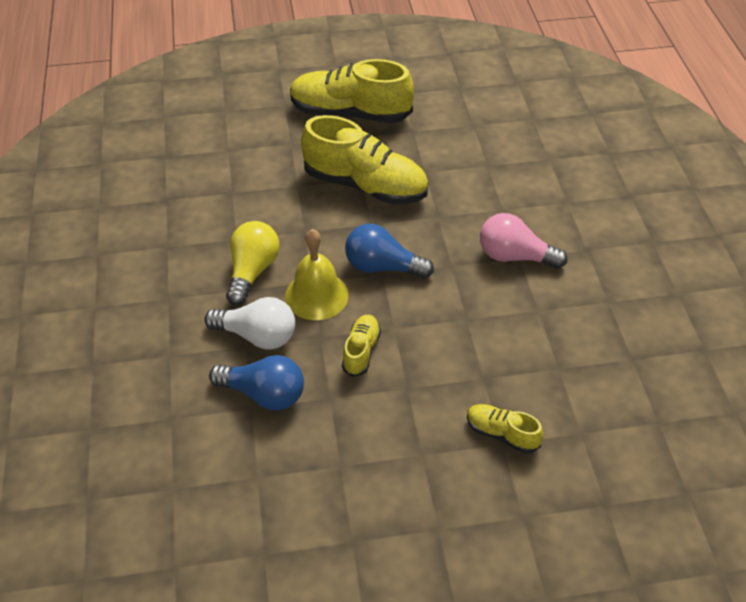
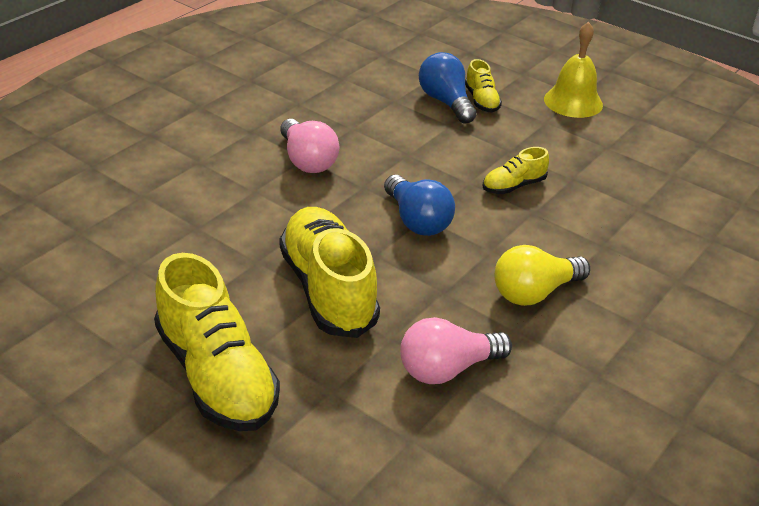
camera: 135 degrees left, 10 degrees down
(249, 191) = (447, 369): none -> pink light bulb
(257, 336) = (585, 244): white light bulb -> none
(264, 394) = (620, 209): blue light bulb -> blue light bulb (446, 102)
(316, 295) = (500, 238): yellow bell -> yellow bell (573, 102)

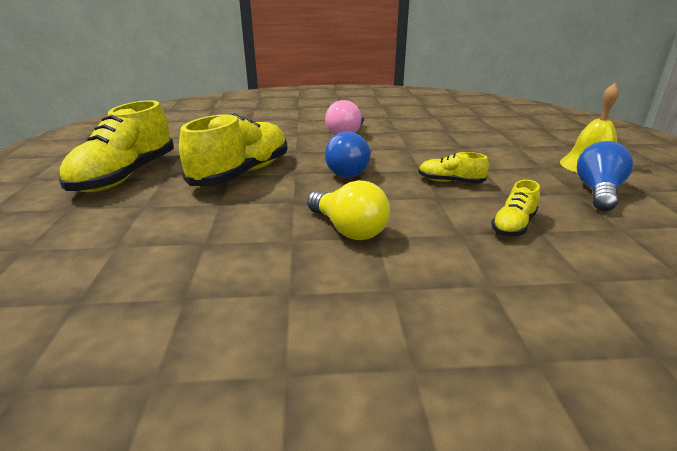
camera: 50 degrees right, 10 degrees down
(446, 102) = (481, 139): blue light bulb -> blue light bulb (598, 192)
(447, 369) = (211, 231): pink light bulb -> none
(481, 101) = (509, 145): yellow shoe -> yellow shoe (513, 225)
(534, 292) = (348, 229): yellow light bulb -> yellow light bulb turned 150 degrees counterclockwise

